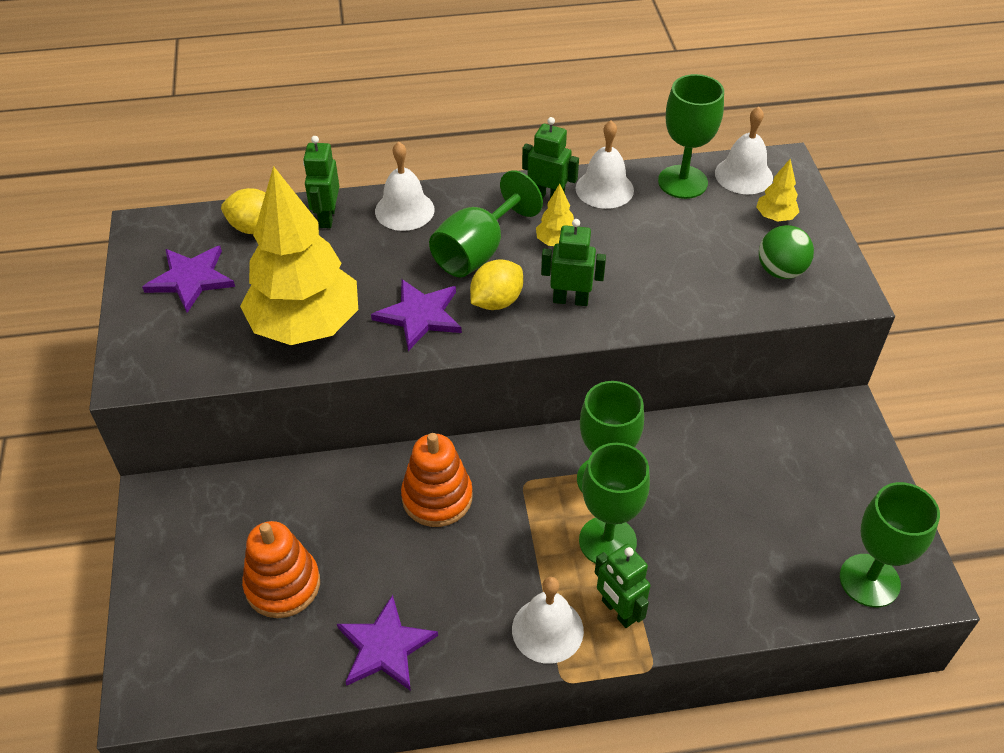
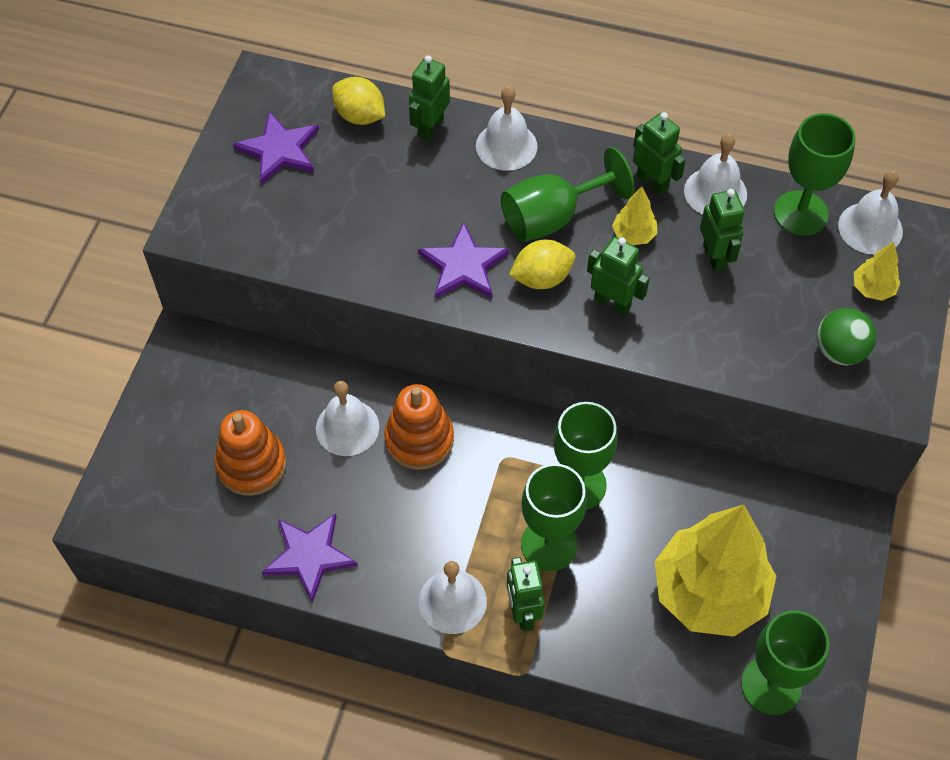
camera: 25 degrees right, 10 degrees up
(306, 326) = (357, 237): yellow tree -> yellow tree (709, 593)
(362, 513) = (347, 427): none -> white bell
(634, 236) = (715, 256): none -> green robot

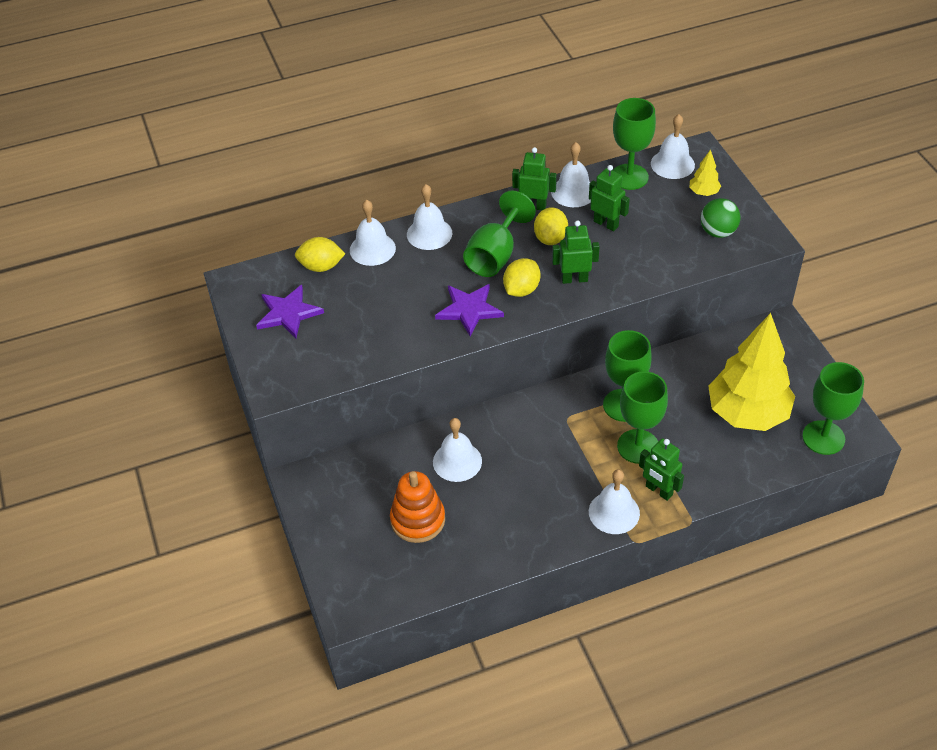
camera: 35 degrees left, 10 degrees down
(309, 556) = (505, 545): purple star -> none
(419, 439) = (507, 440): orange stacking toy -> none
(430, 127) = (372, 249): green robot -> white bell
(633, 235) = (550, 238): yellow tree -> yellow lemon

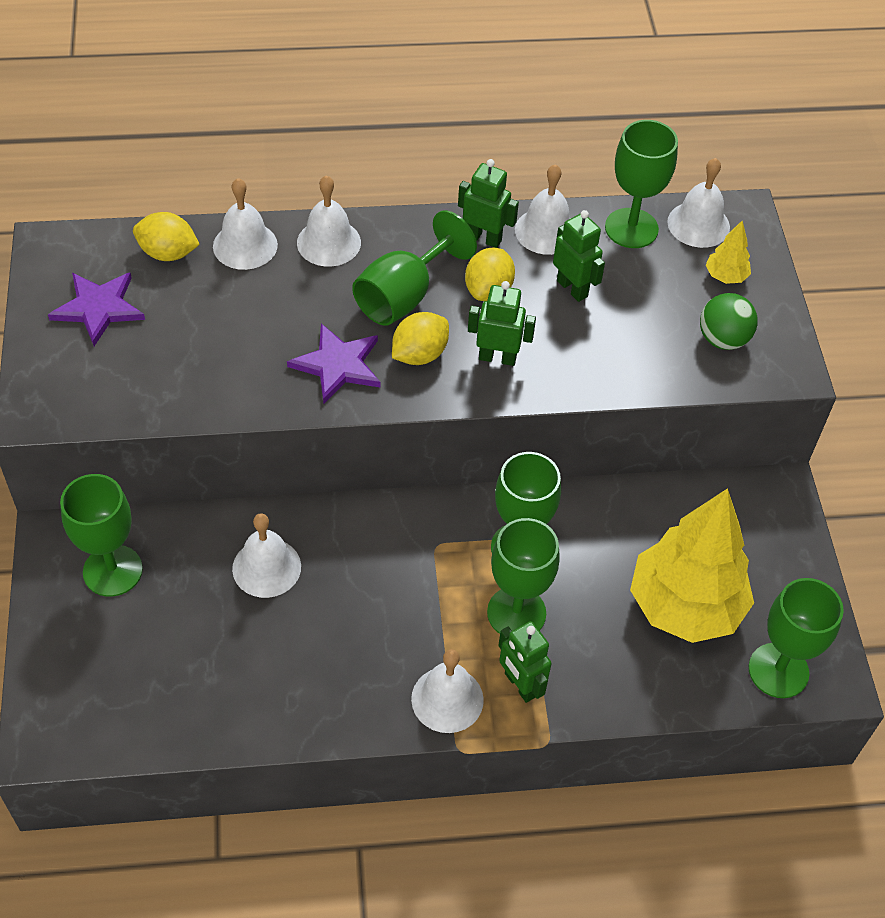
camera: 10 degrees right, 5 degrees up
(351, 491) = (112, 570): none -> green goblet
(418, 520) = (182, 636): orange stacking toy -> none

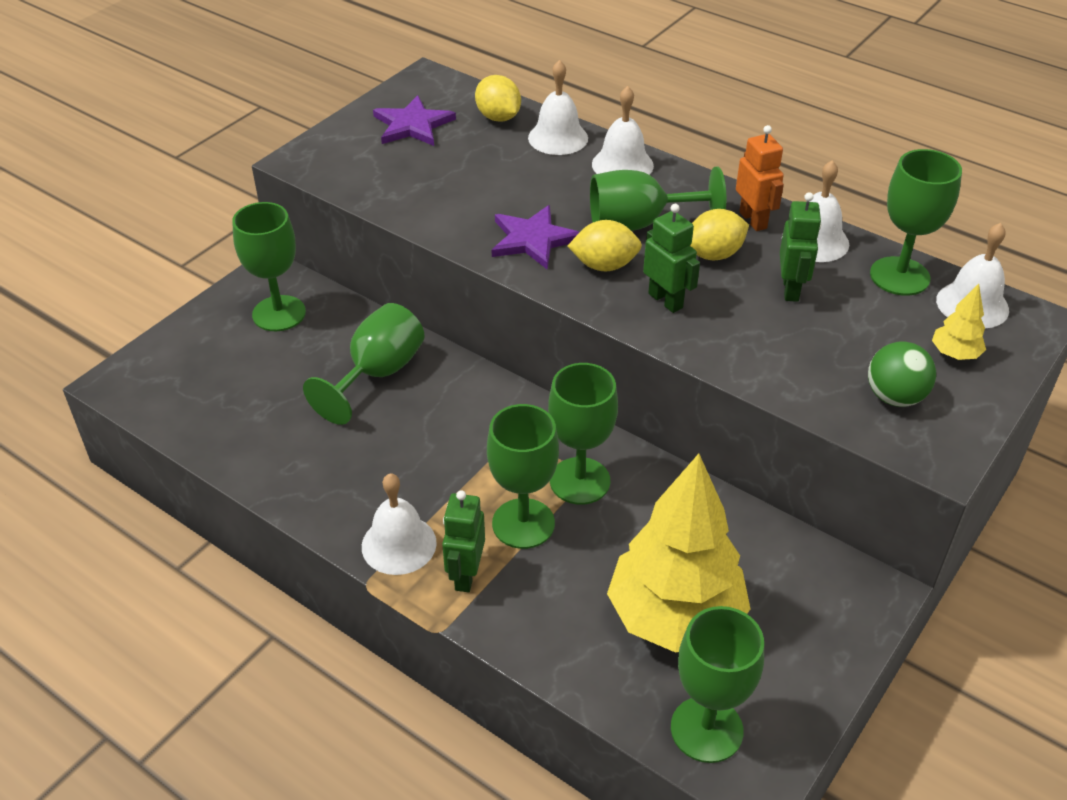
camera: 45 degrees right, 10 degrees down
(266, 567) = (377, 374): white bell -> green goblet
(484, 238) = (753, 220): green robot -> orange robot

